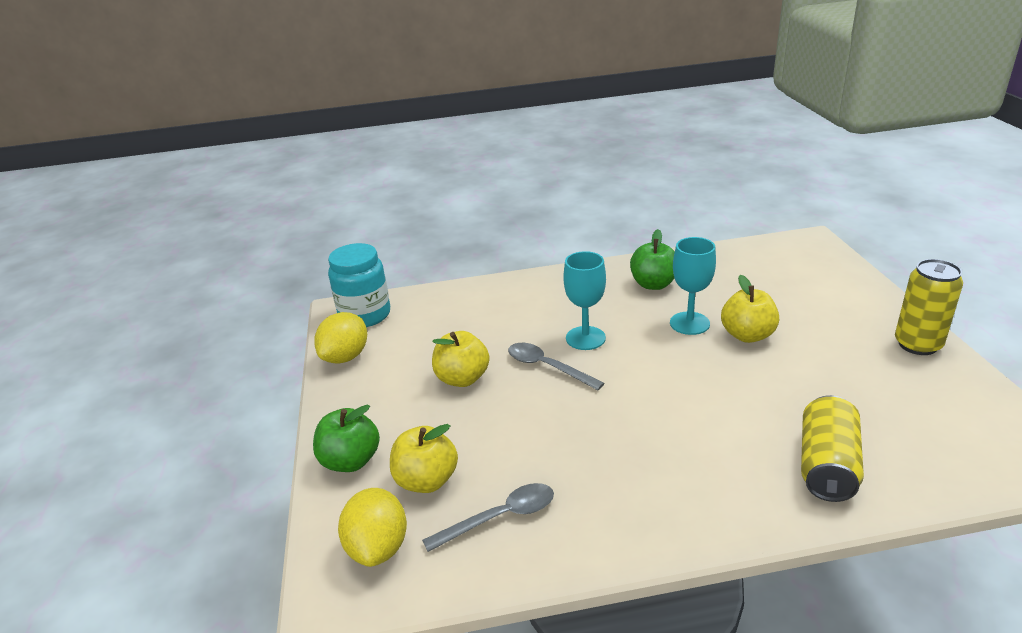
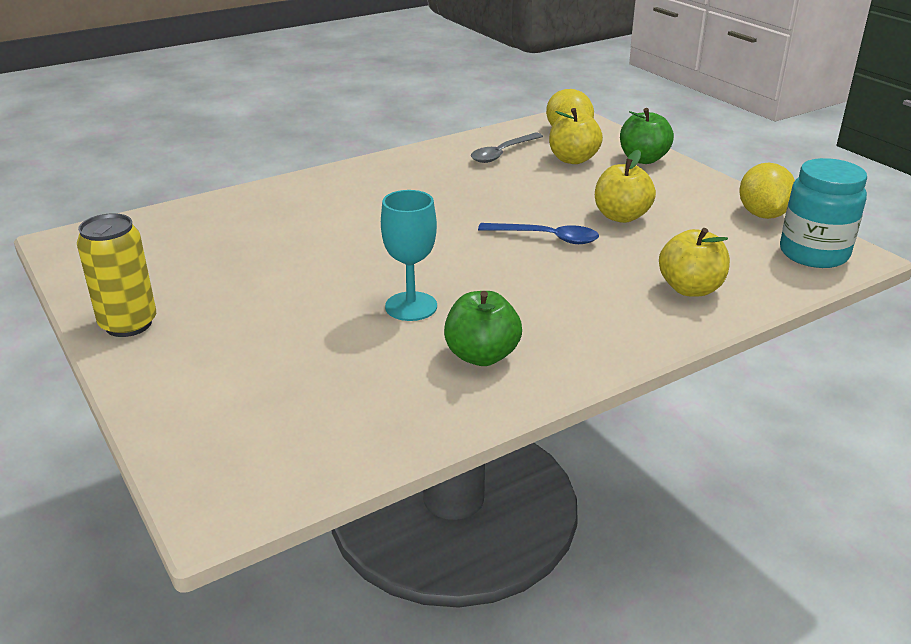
camera: 155 degrees right, 0 degrees up
(547, 367) = (546, 238): grey spoon -> blue spoon
(585, 338) = (527, 270): turquoise goblet -> none
(747, 335) = (336, 303): yellow apple -> yellow apple (690, 289)
(826, 465) = (266, 210): yellow can -> none

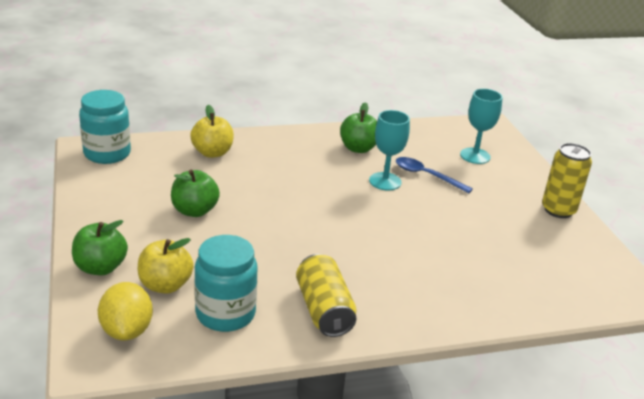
camera: 165 degrees left, 0 degrees up
(261, 397) = (475, 156): none -> turquoise goblet
(419, 170) = (324, 310): none -> yellow can
(502, 153) = (225, 314): grey spoon -> turquoise jar
(546, 238) = (266, 207): blue spoon -> blue spoon (426, 176)
(621, 216) = (194, 211): yellow apple -> green apple
(762, 215) = (91, 186): yellow lemon -> none

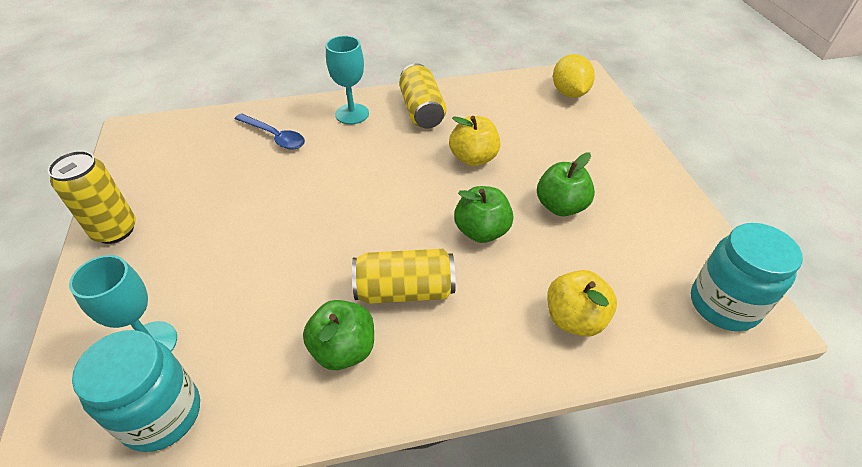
camera: 175 degrees left, 15 degrees up
(100, 267) = (619, 138): green apple -> green apple (481, 231)
(165, 285) = (556, 125): yellow apple -> yellow apple (473, 158)
(225, 314) = (500, 105): turquoise jar -> turquoise jar (162, 414)
(325, 169) = (405, 290): none -> yellow can
(385, 181) = (323, 270): turquoise goblet -> turquoise goblet (352, 114)
(426, 176) = (257, 286): blue spoon -> blue spoon (274, 136)

